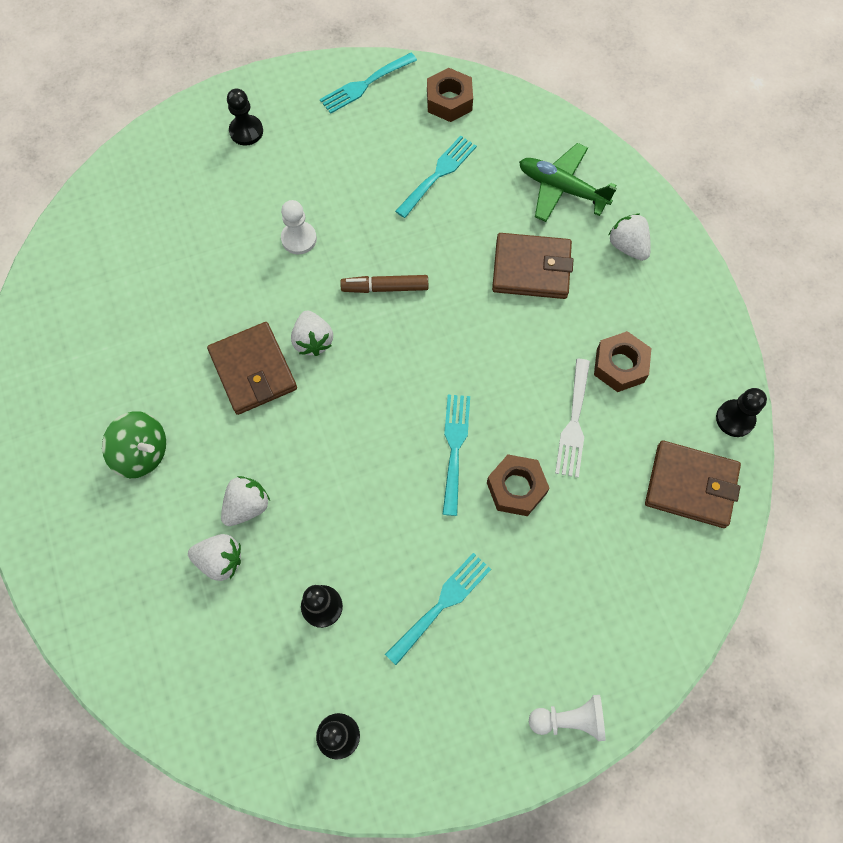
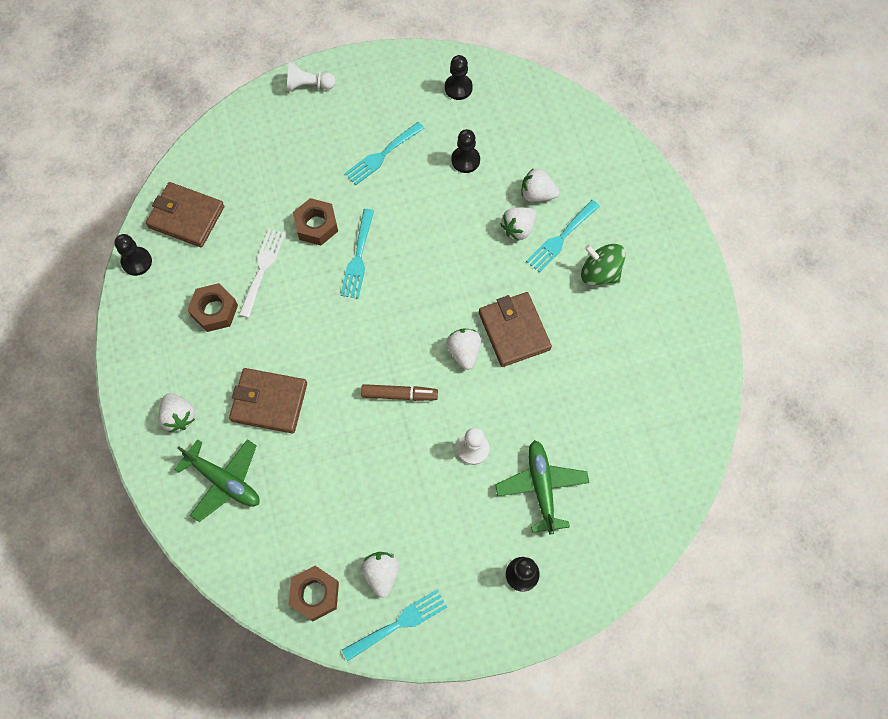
camera: 175 degrees left, 0 degrees up
(224, 208) = (541, 487): none -> green plane
(386, 121) = (381, 574): none -> white strawberry
(438, 174) = (337, 507): turquoise fork -> turquoise fork (561, 238)

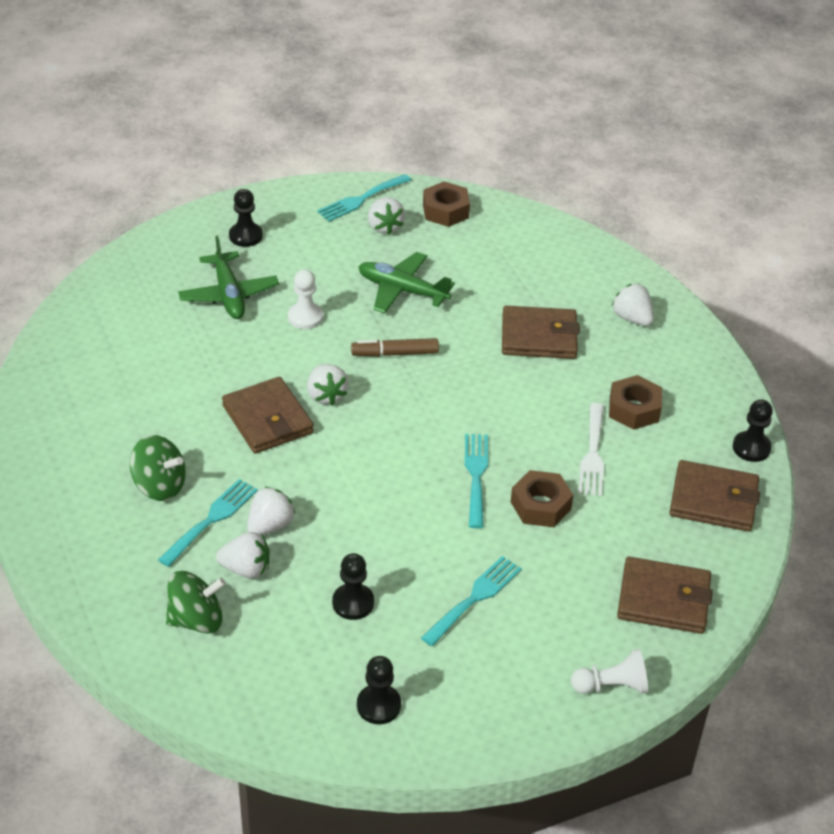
camera: 170 degrees right, 25 degrees down
(224, 481) = (563, 275): green plane -> green plane (402, 290)
(253, 141) = (663, 599): none -> brown wallet
(572, 159) = (196, 620): none -> green spinning top

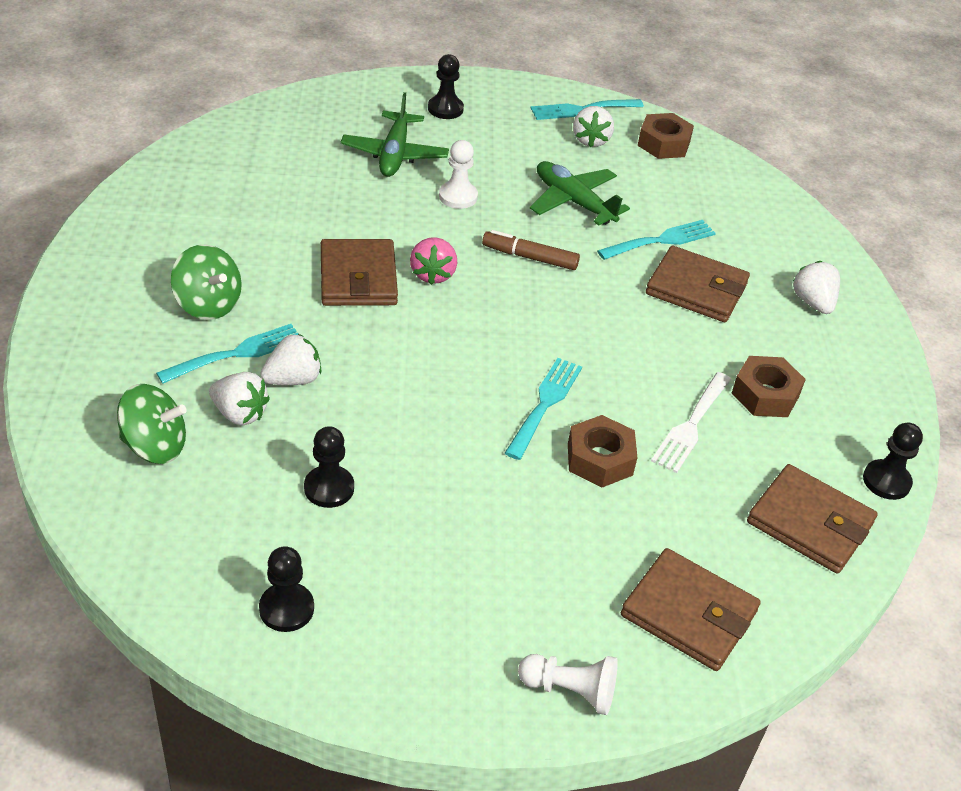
camera: 20 degrees right, 0 degrees up
(326, 395) = (433, 274): white strawberry -> pink strawberry
(474, 598) = (466, 531): turquoise fork -> turquoise fork (661, 240)

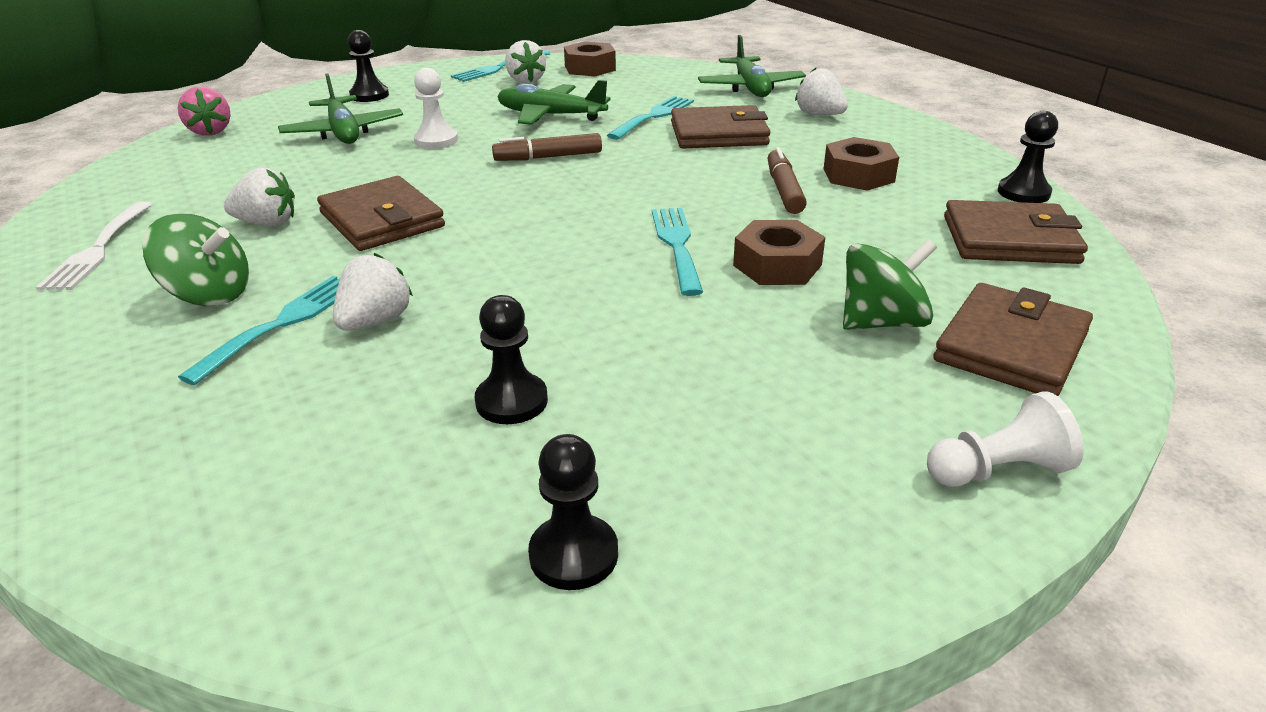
camera: 25 degrees left, 10 degrees down
(155, 446) = (228, 453): green spinning top -> green spinning top (881, 322)
(239, 414) = (330, 376): white strawberry -> white strawberry (267, 223)
(433, 274) = (462, 194): pink strawberry -> pink strawberry (210, 131)
(684, 383) = (784, 190): none -> brown marker
(689, 613) = (1011, 346): brown wallet -> brown wallet turned 60 degrees counterclockwise
(691, 425) = (826, 214): white fork -> white fork (98, 249)
(787, 236) = (750, 87): none -> green plane

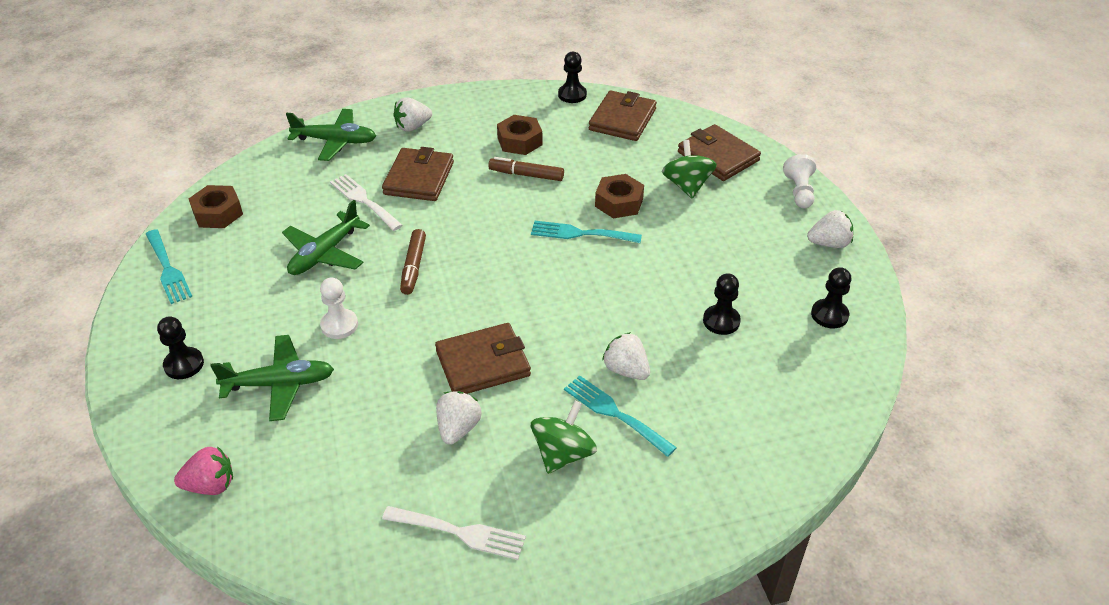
camera: 75 degrees left, 10 degrees up
(525, 81) = (222, 256): white strawberry -> white strawberry (829, 243)
(654, 116) = (364, 200): turquoise fork -> white fork

